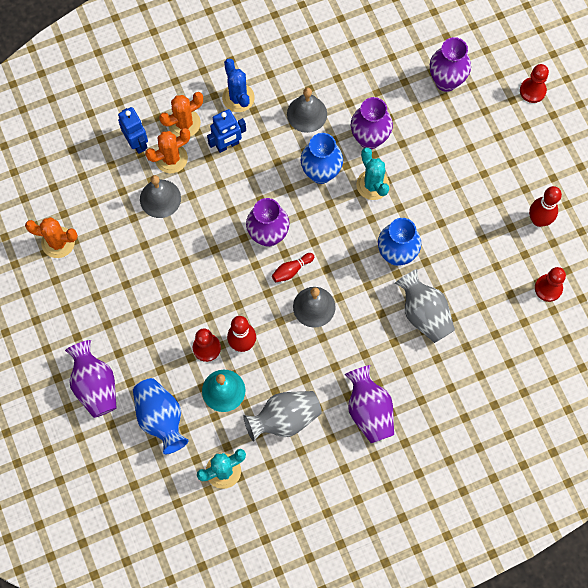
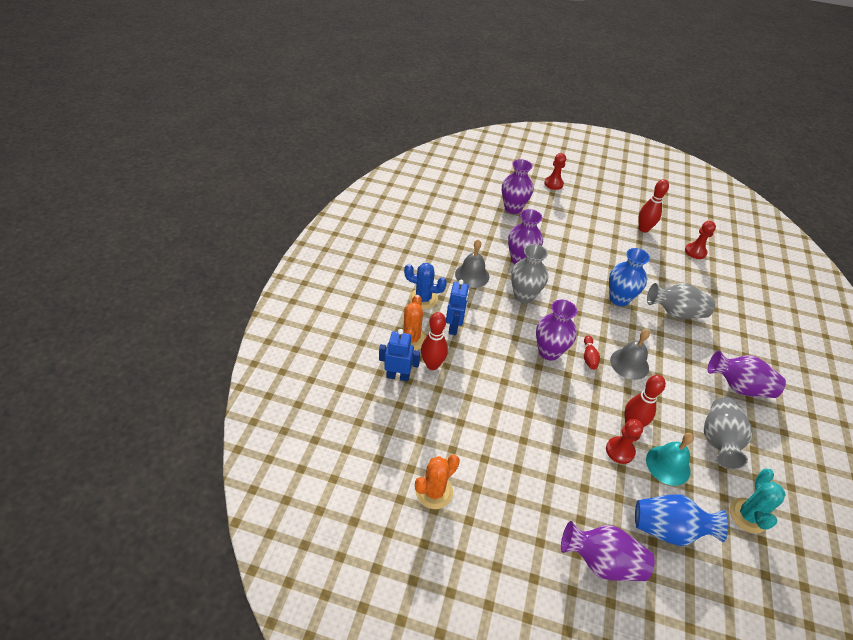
camera: 55 degrees left, 25 degrees down
(160, 198) = (460, 393): grey bell -> none
(171, 158) = (432, 365): orange cactus -> red bowling pin
(321, 173) = (524, 296): blue vase -> grey vase
(372, 185) = (556, 278): turquoise cactus -> none

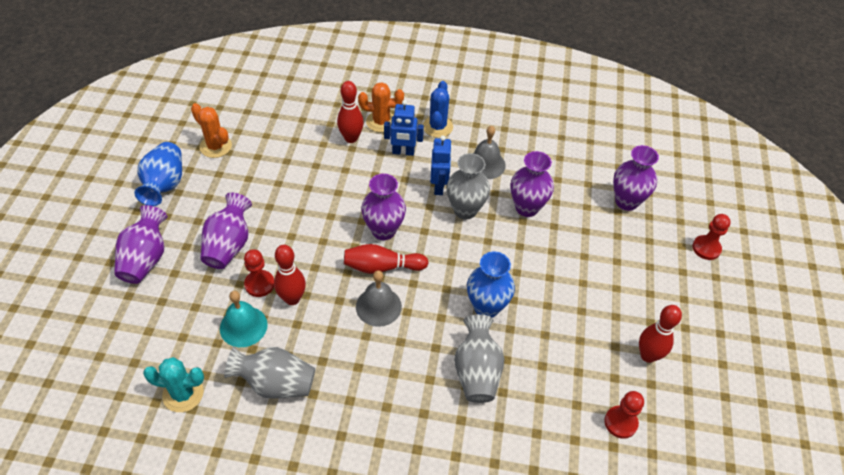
camera: 85 degrees right, 5 degrees up
(398, 376) = (334, 116): blue robot -> blue robot (439, 186)
(589, 357) = (382, 267): red bowling pin -> red bowling pin, size x1.65
(668, 529) = (172, 316): blue vase -> blue vase (164, 185)
(739, 387) = (359, 426): purple vase -> purple vase (229, 245)

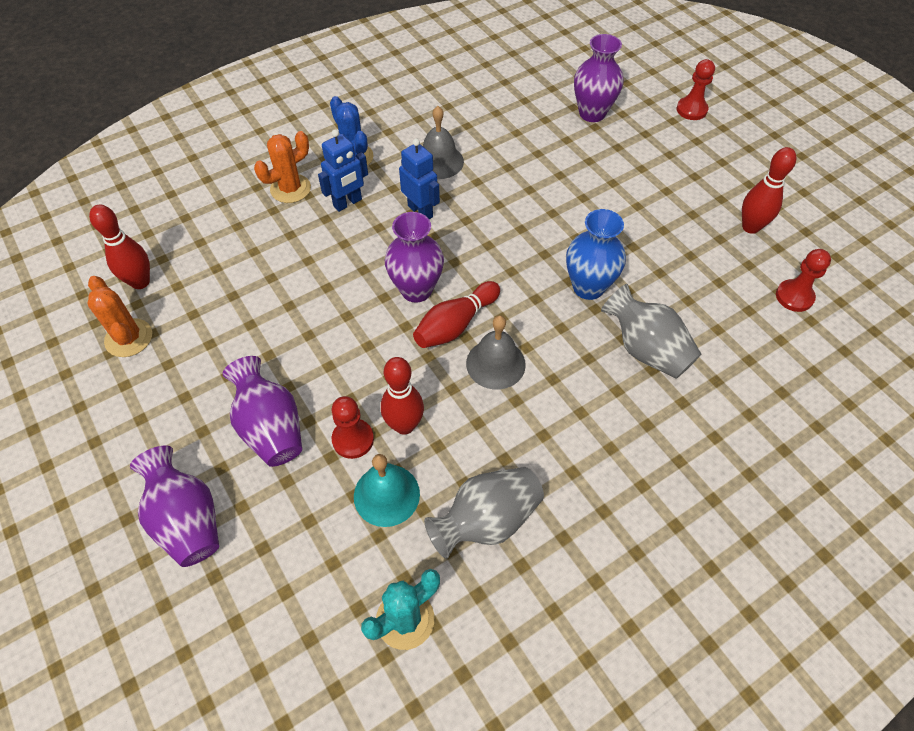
camera: 40 degrees left, 5 degrees up
(164, 185) = (113, 424): blue vase -> none
(216, 146) = (129, 338): orange cactus -> orange cactus turned 60 degrees clockwise
(351, 138) = (277, 225): red bowling pin -> red bowling pin (140, 282)
(465, 210) = (469, 215): grey vase -> none
(527, 208) = (520, 175): purple vase -> none

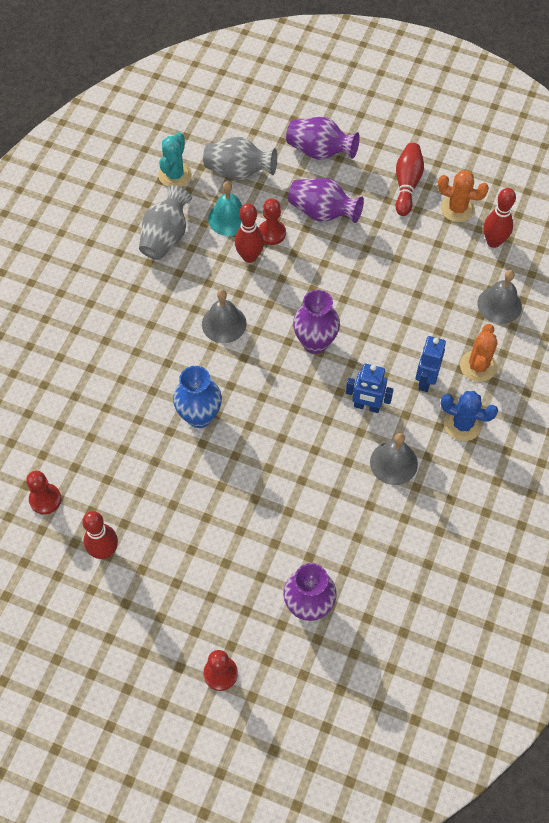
camera: 145 degrees right, 5 degrees up
(210, 224) = (499, 305): none -> grey bell
(455, 325) = (269, 334): red bowling pin -> red bowling pin (407, 184)
(646, 349) = (132, 391): grey vase -> grey vase (238, 172)

